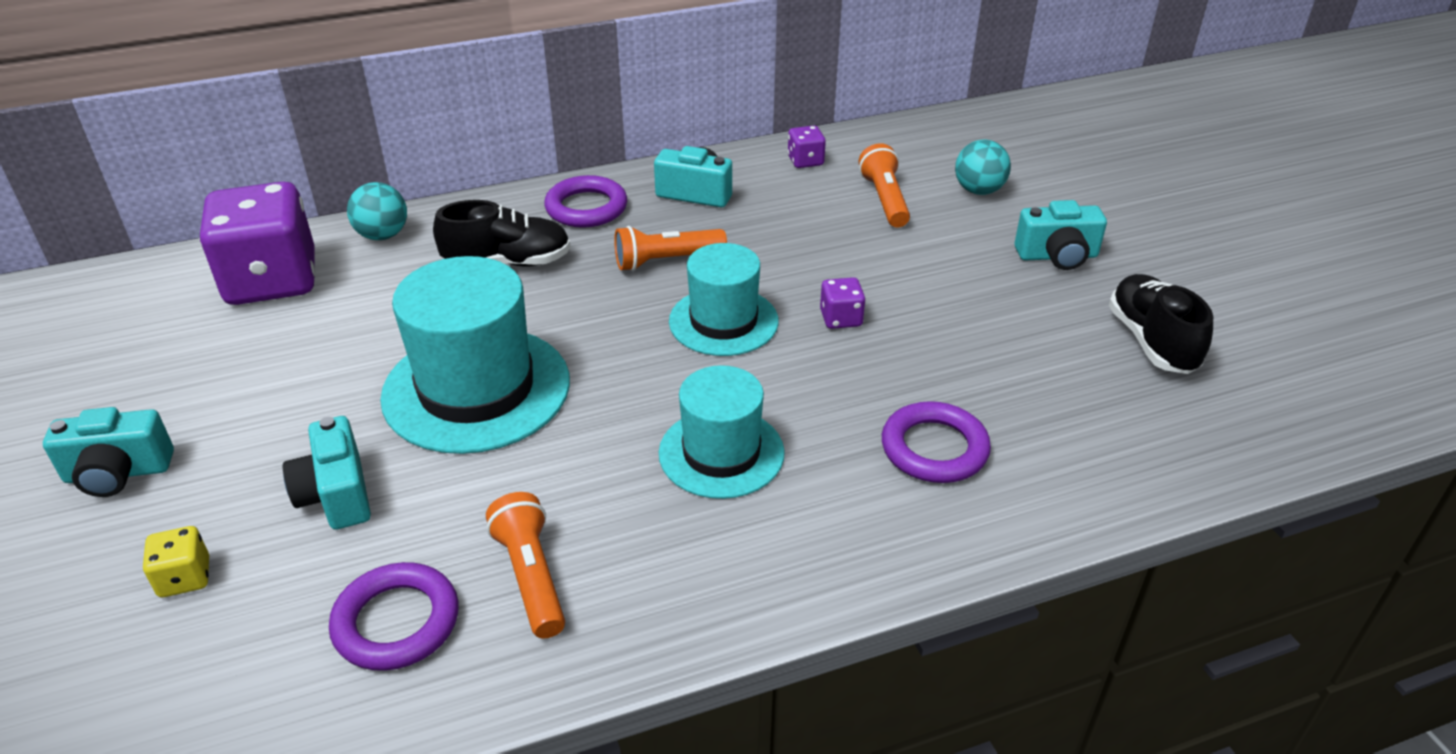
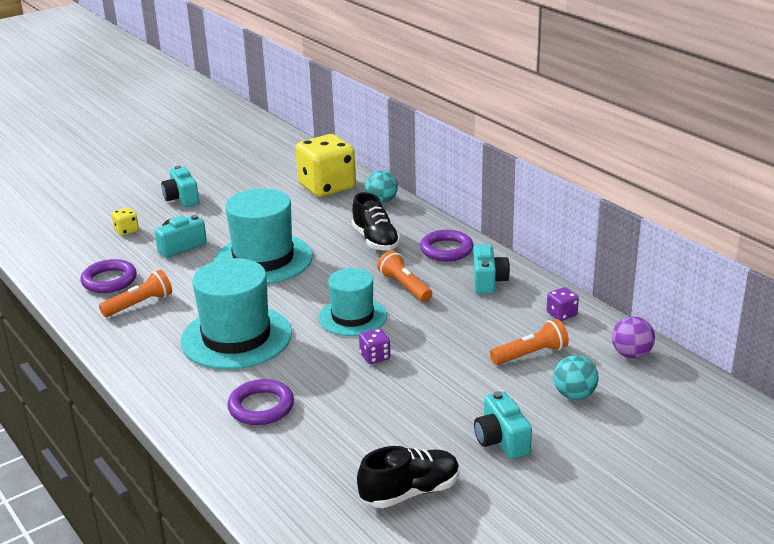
camera: 75 degrees right, 10 degrees down
(272, 280) = (327, 187): purple dice -> yellow dice
(721, 453) = (236, 337): turquoise hat -> turquoise hat, size x1.58
(910, 139) = (631, 354): none -> purple ball

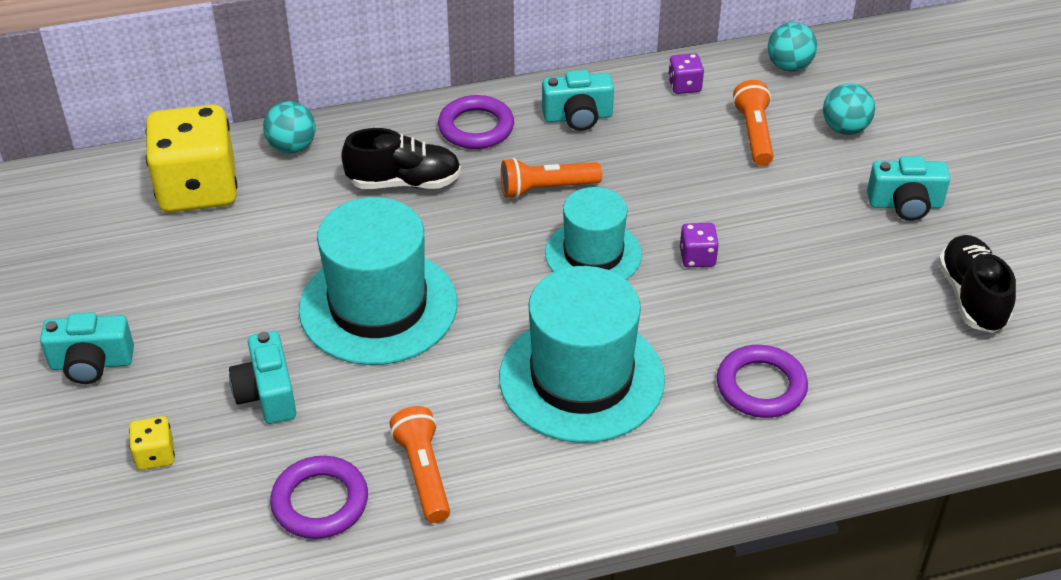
camera: 70 degrees left, 15 degrees up
(488, 281) = (578, 117): turquoise camera -> turquoise camera turned 150 degrees clockwise
(631, 354) = (789, 66): purple ball -> turquoise ball

